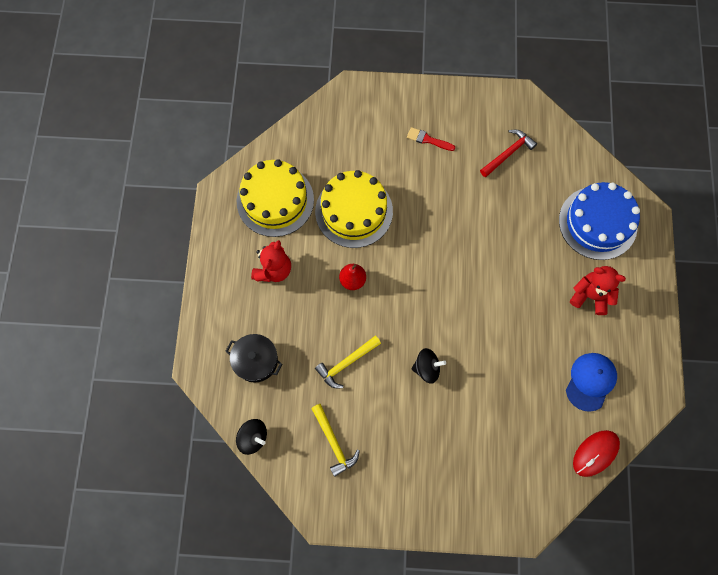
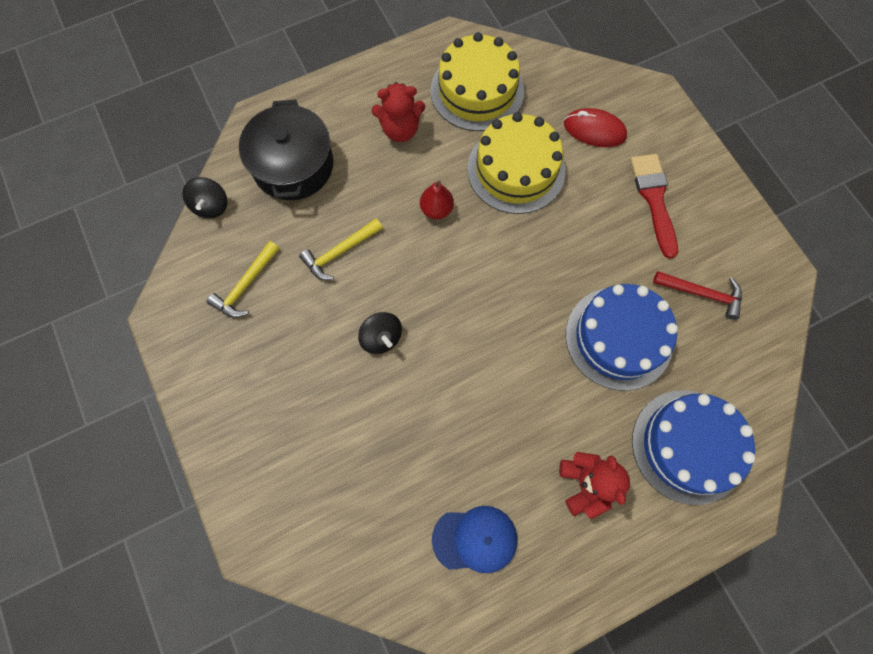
camera: 60 degrees right, 0 degrees up
(256, 361) = (293, 165): black pot -> black pot, size x1.57
(346, 363) = (340, 252): yellow hammer -> yellow hammer turned 60 degrees counterclockwise
(428, 140) = (654, 199): red brush -> red brush, size x1.73
(509, 220) = (619, 337): none -> blue cake
(595, 453) = (387, 591): red mouse -> red mouse (594, 130)

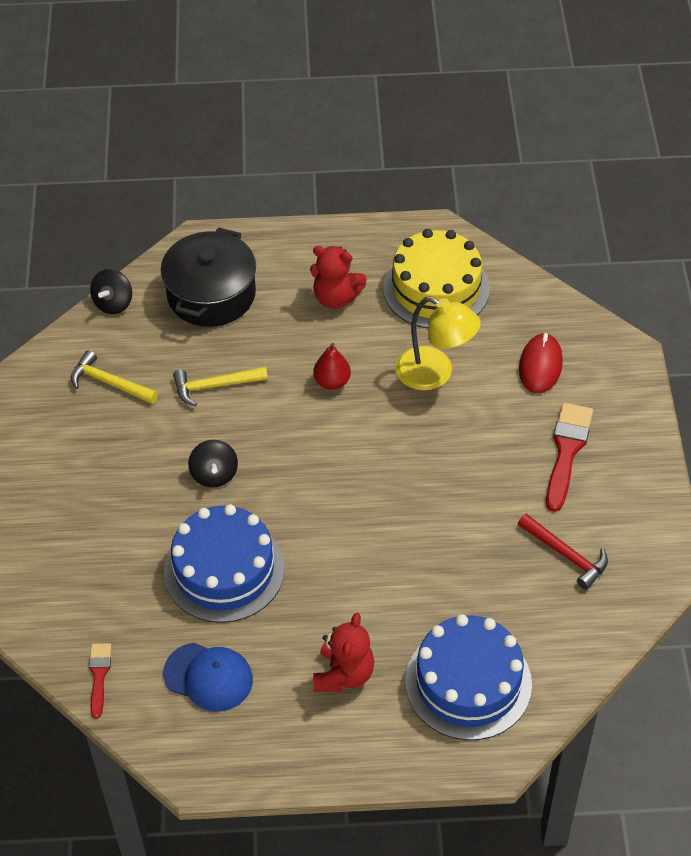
camera: 25 degrees right, 20 degrees down
(246, 285) = (109, 383): yellow hammer -> yellow hammer turned 60 degrees clockwise
(379, 582) = (99, 675): none -> red brush
(516, 169) = (435, 374): yellow cake -> yellow lamp
(594, 130) = (540, 366): red mouse -> red mouse turned 60 degrees clockwise
(619, 337) = (453, 561): blue cake -> blue cake (224, 570)

